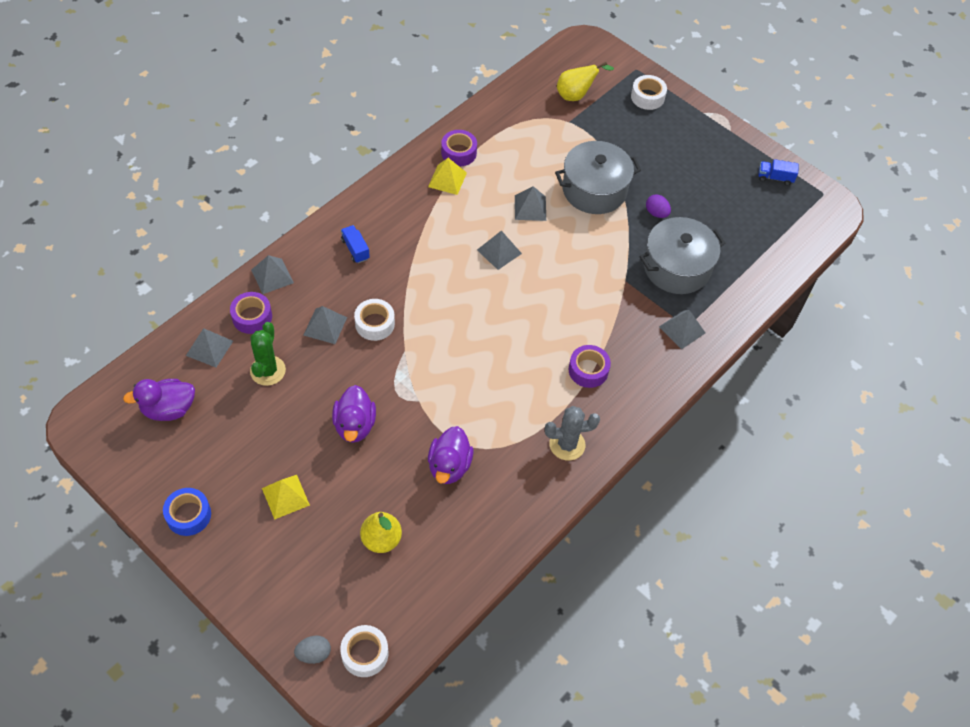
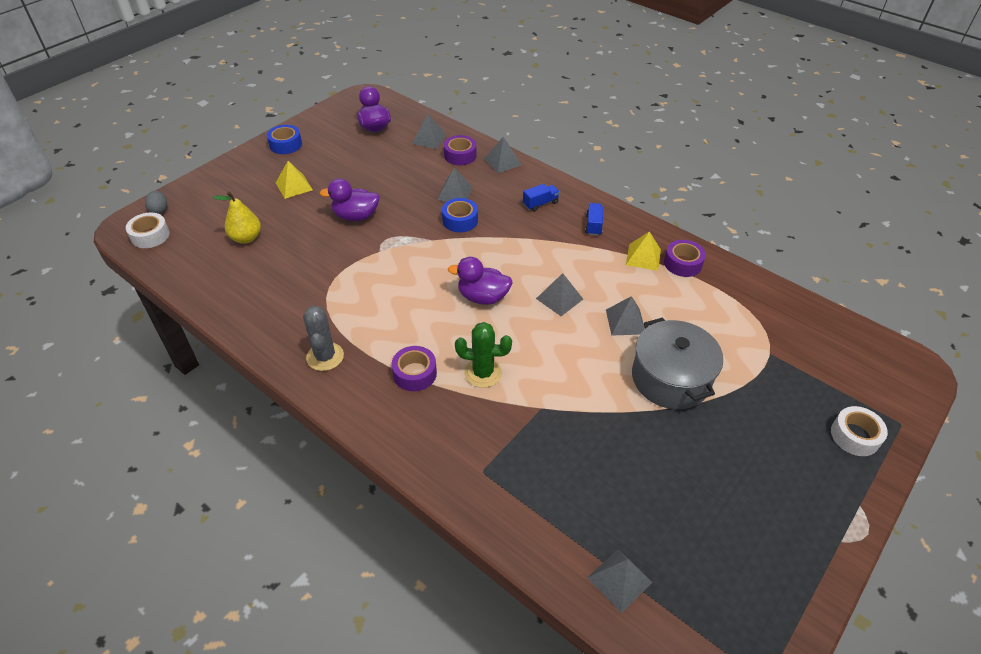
camera: 90 degrees right, 10 degrees down
(268, 370) = (409, 167): green cactus -> green cactus (483, 373)
(375, 324) = (460, 220): white tape -> blue tape
(449, 466) = (310, 274): purple duck -> purple duck (482, 297)
(576, 95) = (817, 360): yellow pear -> none
(656, 213) = (653, 442): purple egg -> none
(676, 267) = (571, 462): grey pot -> none
(682, 329) = (476, 465): grey pyramid -> grey pyramid (619, 579)
(775, 178) = (771, 602): blue truck -> blue truck (593, 225)

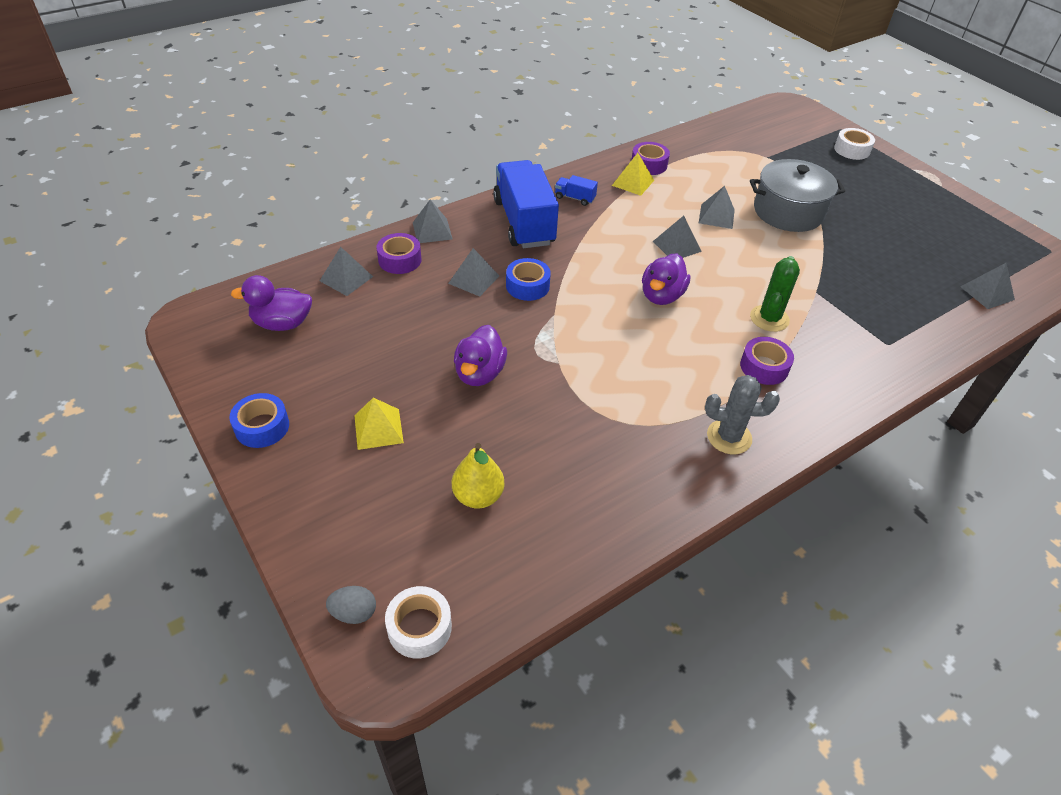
camera: 75 degrees left, 0 degrees up
(540, 203) = (524, 222): blue truck -> blue truck, size x2.47

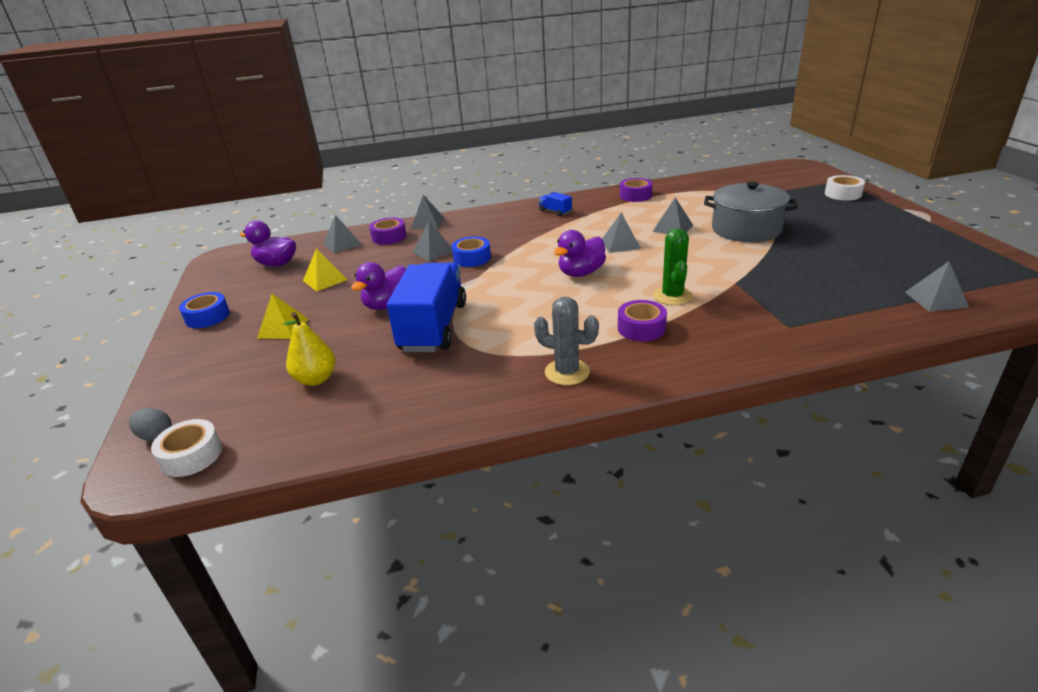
camera: 25 degrees right, 15 degrees down
(524, 222) = (502, 223): blue truck -> blue truck (433, 327)
(633, 183) = (612, 205): yellow pyramid -> yellow pyramid (325, 280)
(769, 318) = (672, 296): green cactus -> green cactus turned 45 degrees counterclockwise

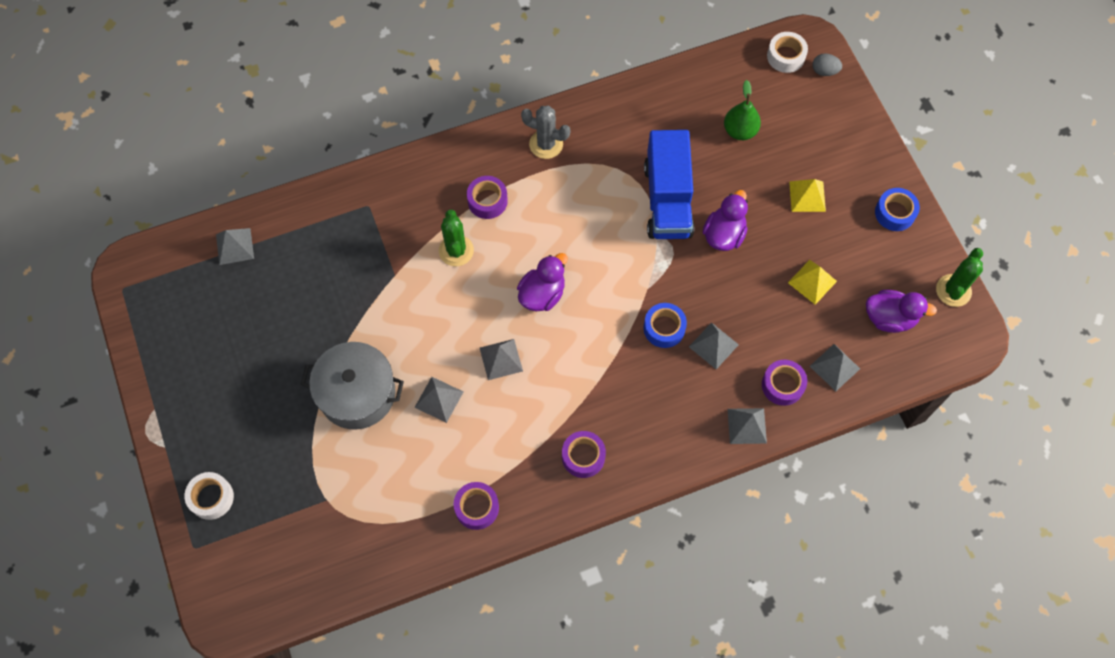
camera: 170 degrees right, 35 degrees up
(208, 276) = (953, 290): none -> green cactus
(316, 379) = (740, 131): yellow pear -> green pear
(555, 211) = (583, 456): blue truck -> purple tape

